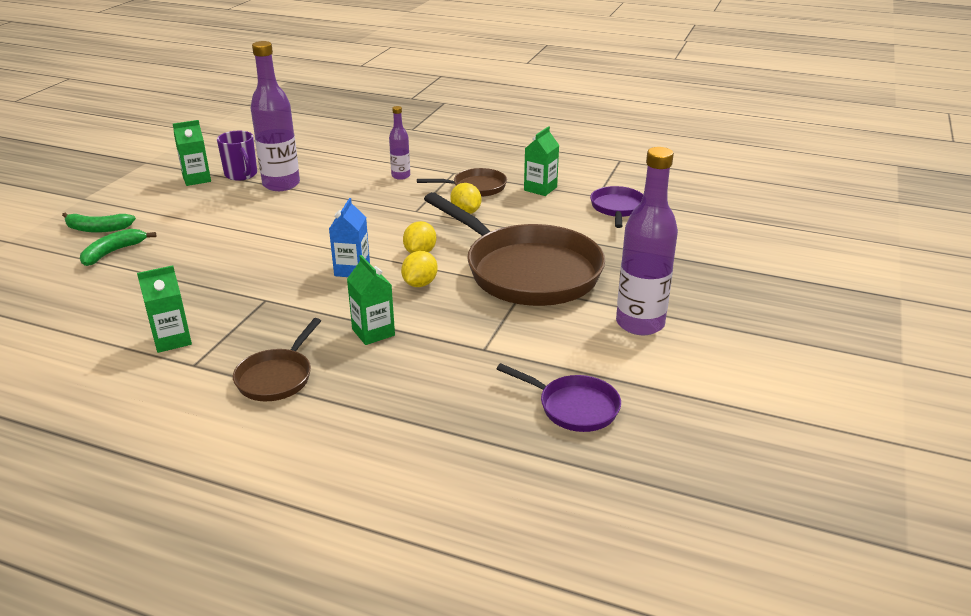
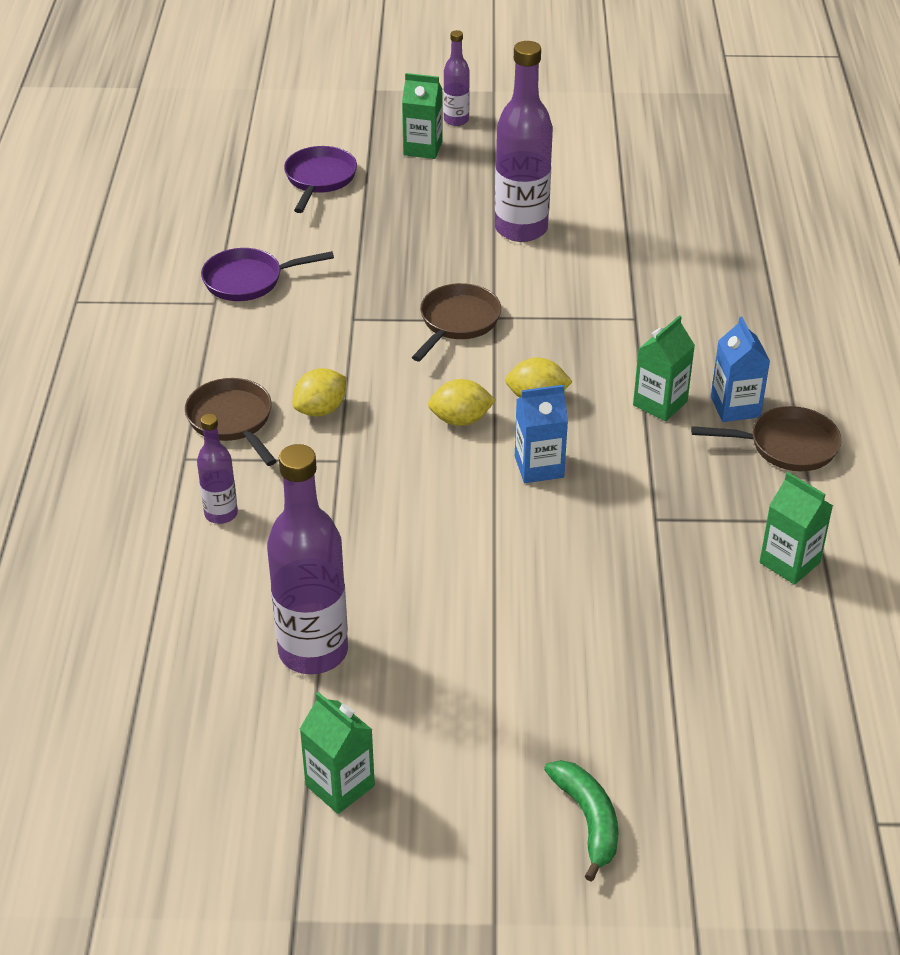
camera: 110 degrees left, 10 degrees up
(113, 252) = (642, 750): green banana -> none
(241, 175) = (295, 726): purple mug -> none
(340, 366) = (735, 407): none -> blue carton
(527, 271) = (457, 322): brown pan -> brown pan, size x0.47
(540, 189) = (211, 357): green carton -> green carton (423, 148)
(574, 407) = (686, 247): purple pan -> purple pan (319, 179)
(839, 329) = (456, 120): none -> purple bottle

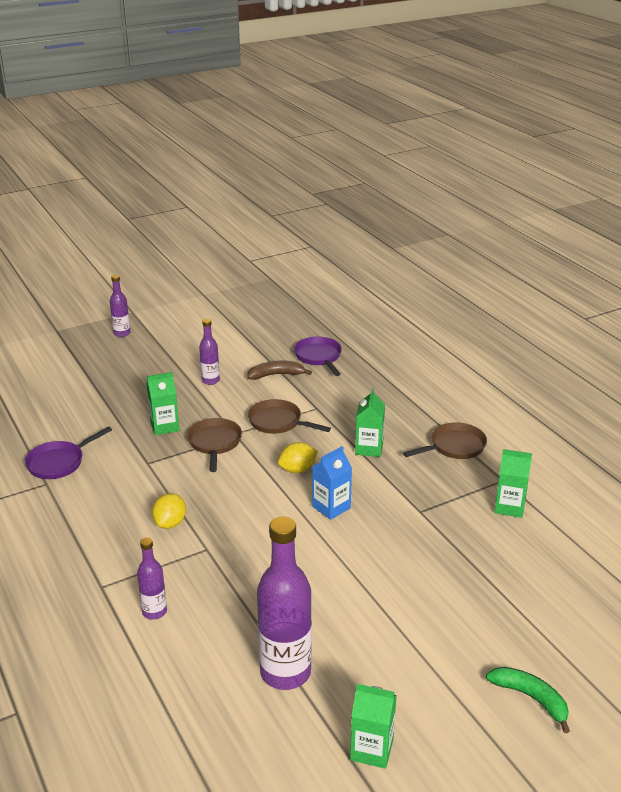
camera: 30 degrees left, 10 degrees down
(232, 420) = (116, 551): brown pan -> brown pan (278, 422)
(319, 179) = (60, 390): purple pan -> purple pan (319, 357)
(423, 148) = (113, 354): green carton -> green carton (165, 426)
(460, 420) = (263, 498): yellow lemon -> none
(521, 229) = (210, 381): purple bottle -> purple bottle, size x0.52
(618, 250) = (276, 375): none -> brown banana
(735, 407) = (410, 436): blue carton -> none

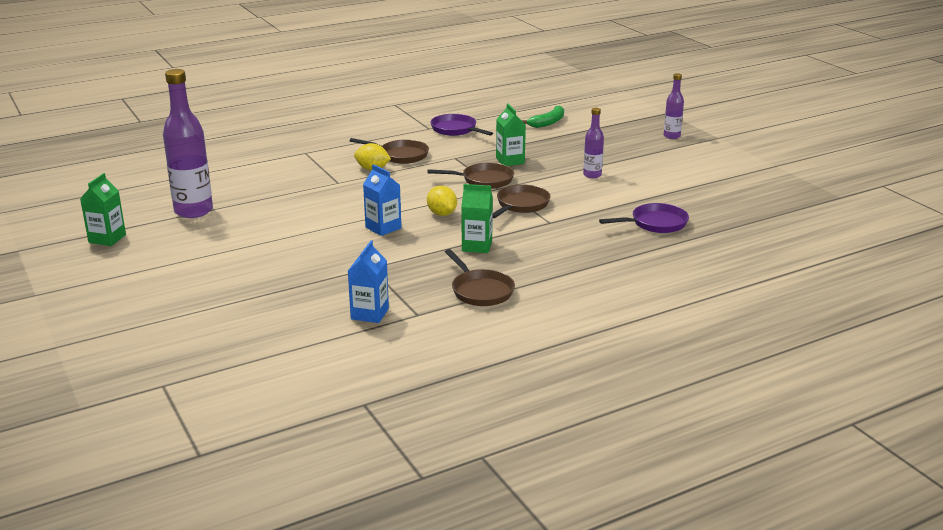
camera: 90 degrees right, 5 degrees down
(131, 503) = (400, 155): none -> brown pan
(154, 612) = (273, 169): purple bottle -> none
(276, 375) = (611, 203): brown banana -> none
(509, 507) = (370, 314): green carton -> blue carton
(531, 698) = (117, 301): green banana -> green banana (547, 122)

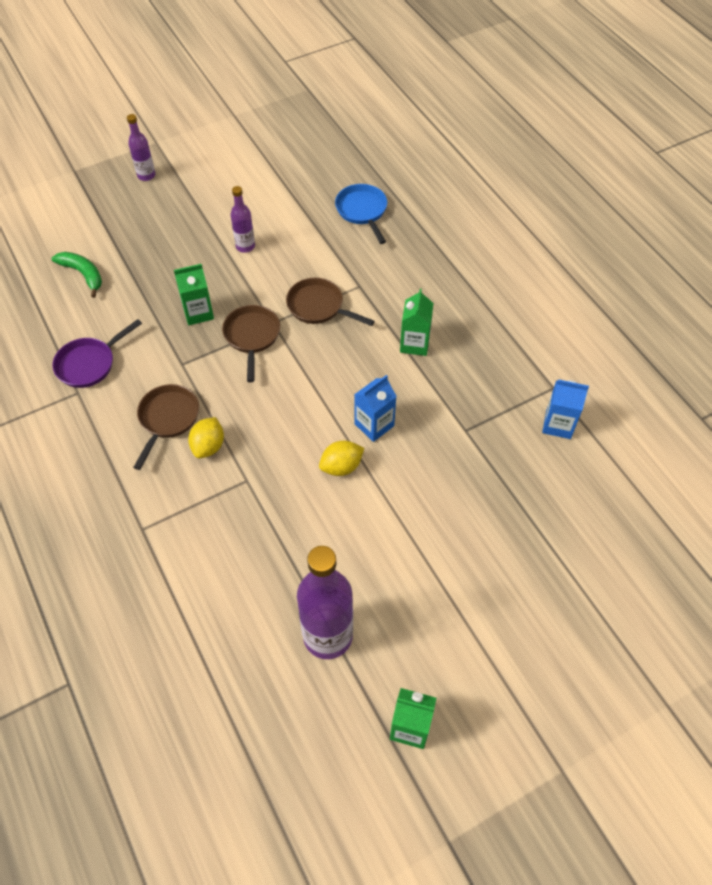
camera: 90 degrees left, 30 degrees up
(442, 214) = (339, 373): yellow lemon -> yellow lemon (341, 467)
(480, 291) = (505, 341): brown pan -> none
(655, 223) = (362, 211): purple pan -> blue pan

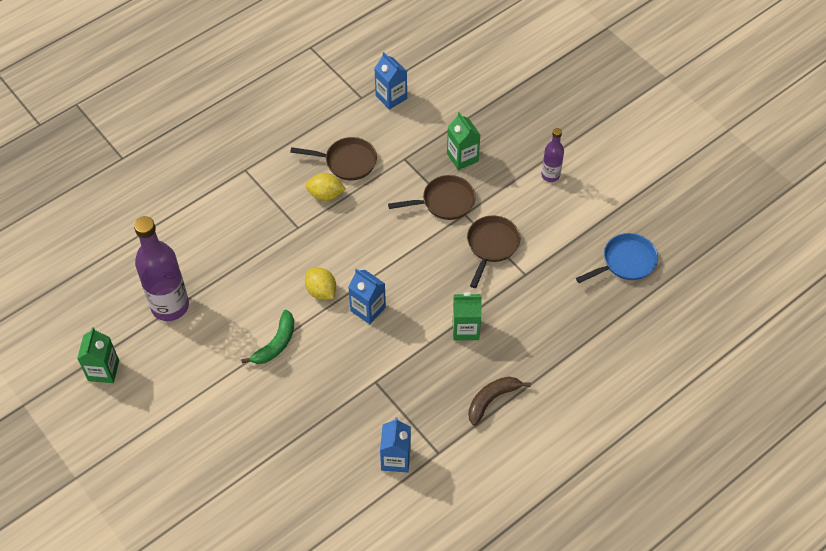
camera: 80 degrees right, 0 degrees up
(83, 274) = (485, 68): green banana -> green banana (276, 344)
(89, 364) = (391, 97): purple pan -> blue carton
(146, 175) = (618, 81): purple bottle -> none
(498, 335) = (492, 399): none -> brown banana

